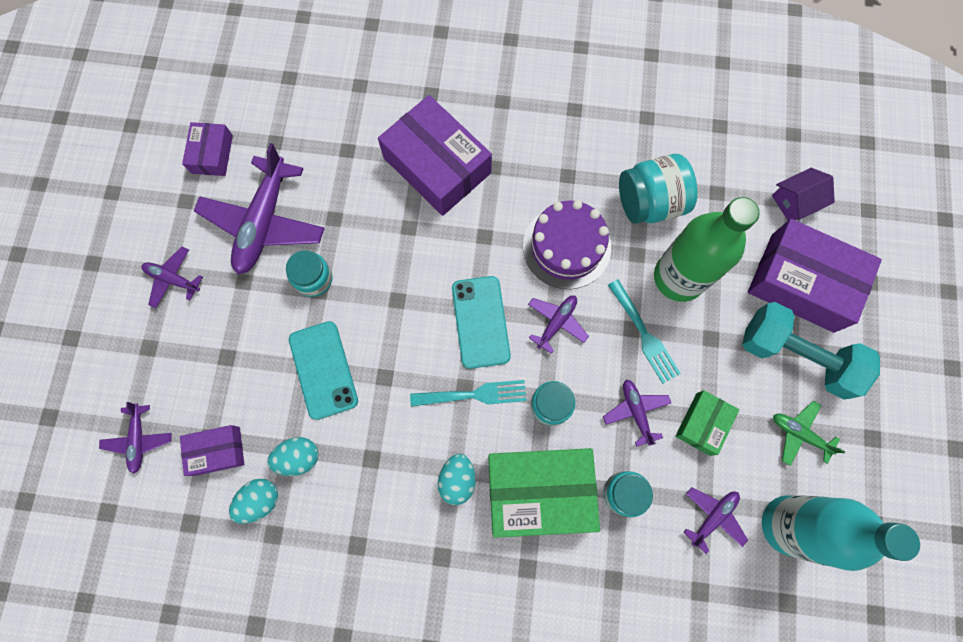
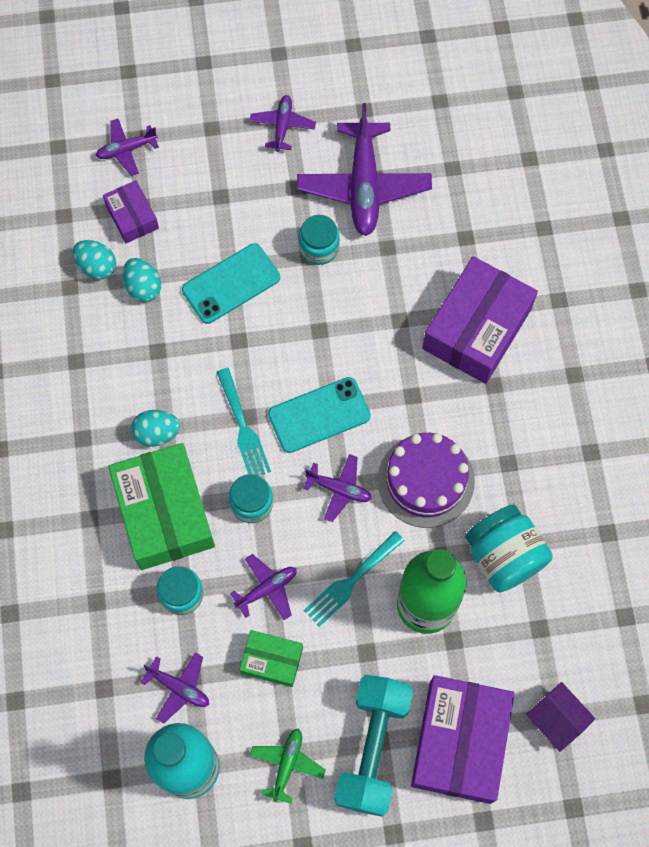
camera: 75 degrees right, 5 degrees down
(212, 154) = (420, 116): purple box -> none
(264, 222) = (364, 186): purple plane -> purple plane turned 90 degrees counterclockwise

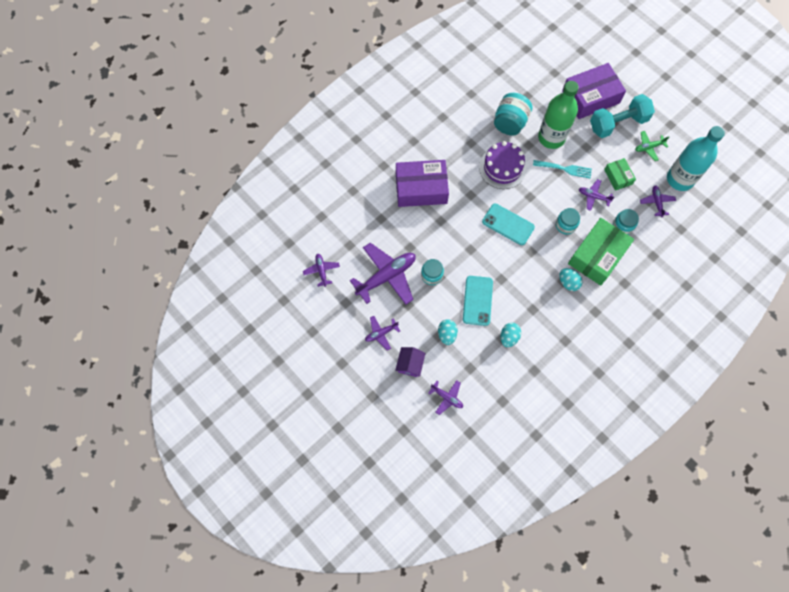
camera: 125 degrees left, 0 degrees up
(97, 267) = (515, 365): turquoise egg -> turquoise egg (447, 334)
(132, 217) = (479, 368): purple box -> none
(231, 284) = (477, 300): turquoise phone -> turquoise phone turned 75 degrees clockwise
(243, 428) = (537, 250): turquoise fork -> none
(339, 489) = (532, 196): purple plane -> purple plane (321, 271)
(556, 719) = (555, 72): purple house -> purple house (410, 364)

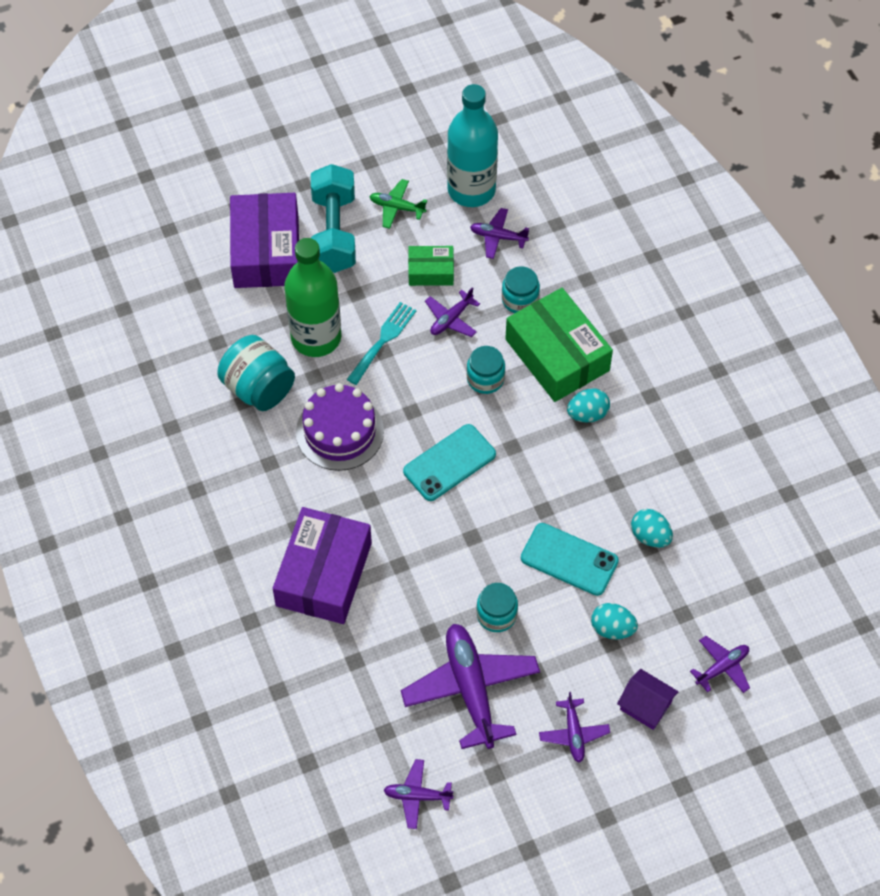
camera: 70 degrees left, 10 degrees down
(649, 147) = (397, 207): green plane -> green plane turned 105 degrees clockwise

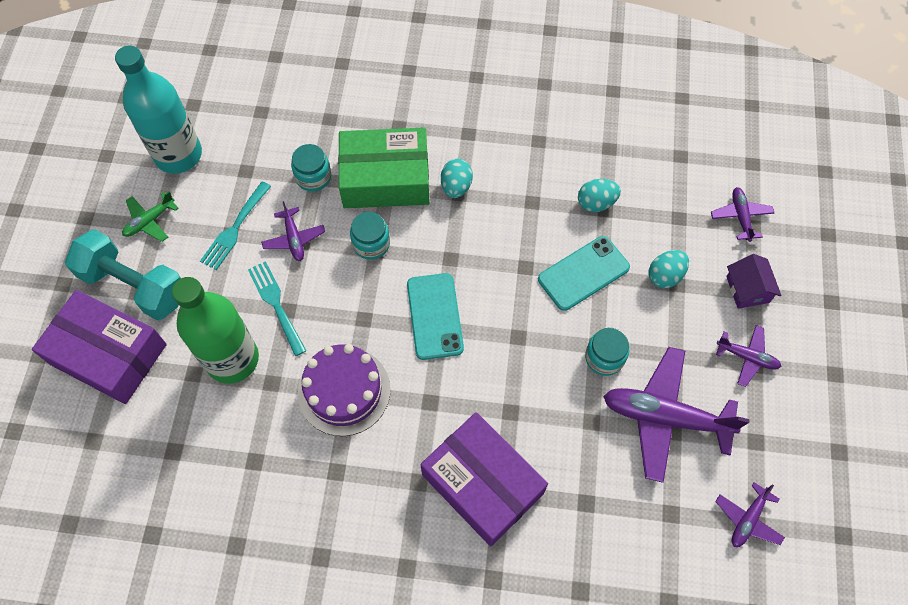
camera: 60 degrees left, 5 degrees up
(258, 388) = (249, 439): turquoise jar -> none
(431, 271) = (235, 229): green box -> turquoise fork
(498, 237) = (240, 160): purple plane -> none
(645, 705) = (747, 289): purple house -> purple house turned 75 degrees counterclockwise

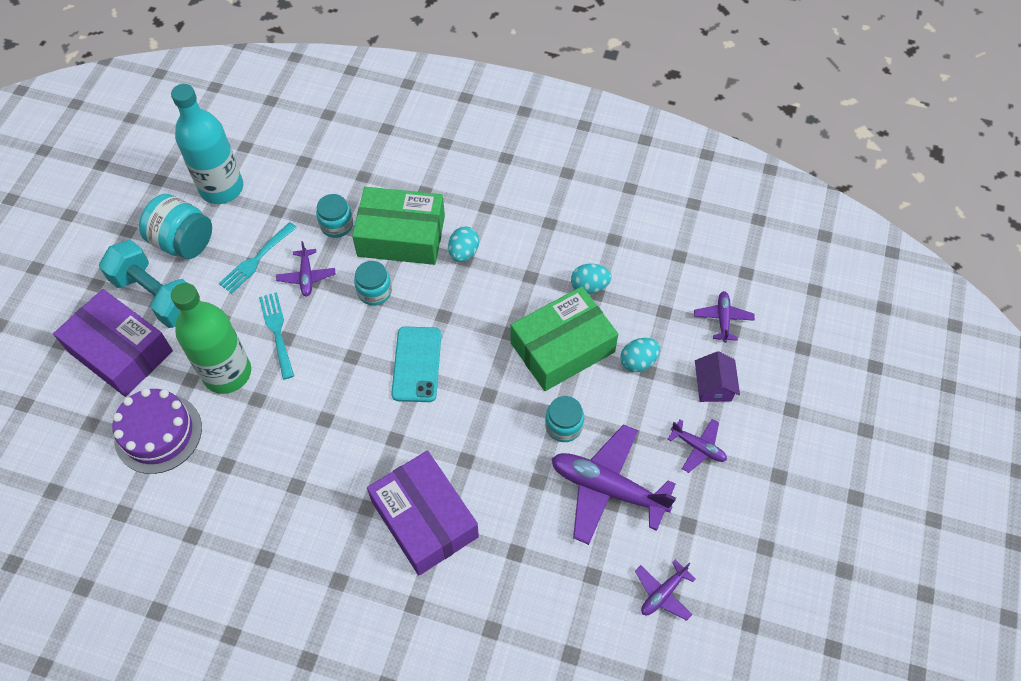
camera: 10 degrees right, 5 degrees down
(150, 221) = (183, 242): green plane -> turquoise jar
(344, 391) = (319, 417): purple cake -> purple cake (158, 433)
(583, 273) = (562, 347): turquoise phone -> green box

